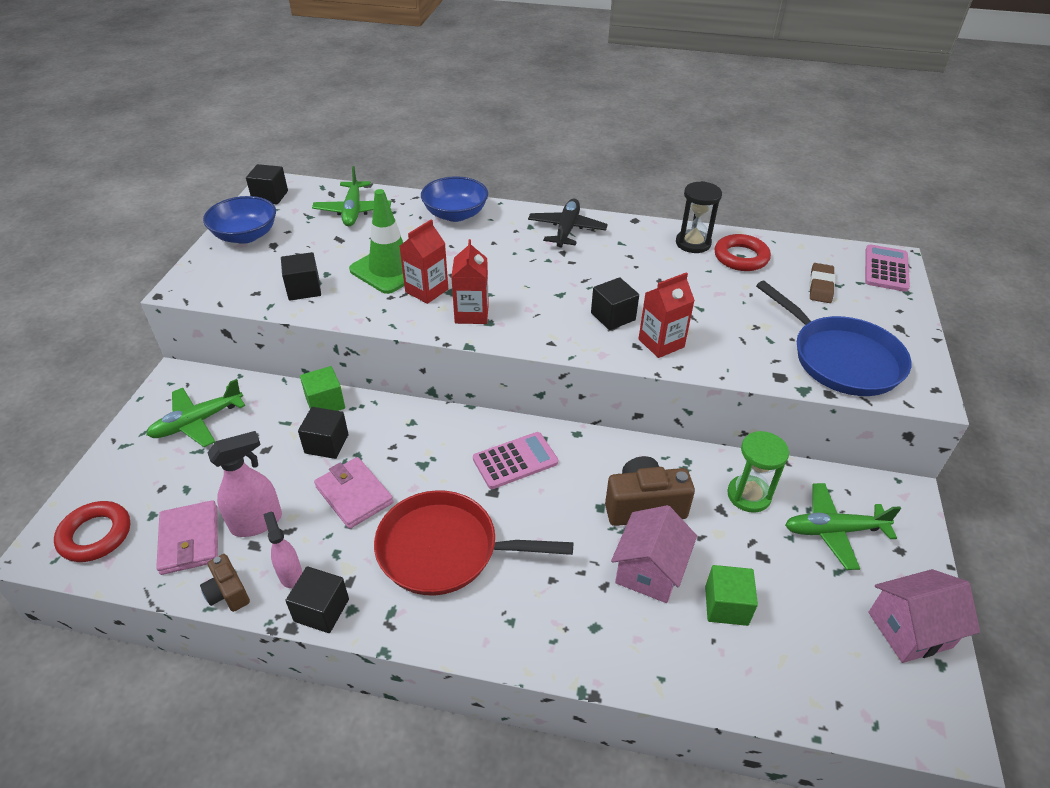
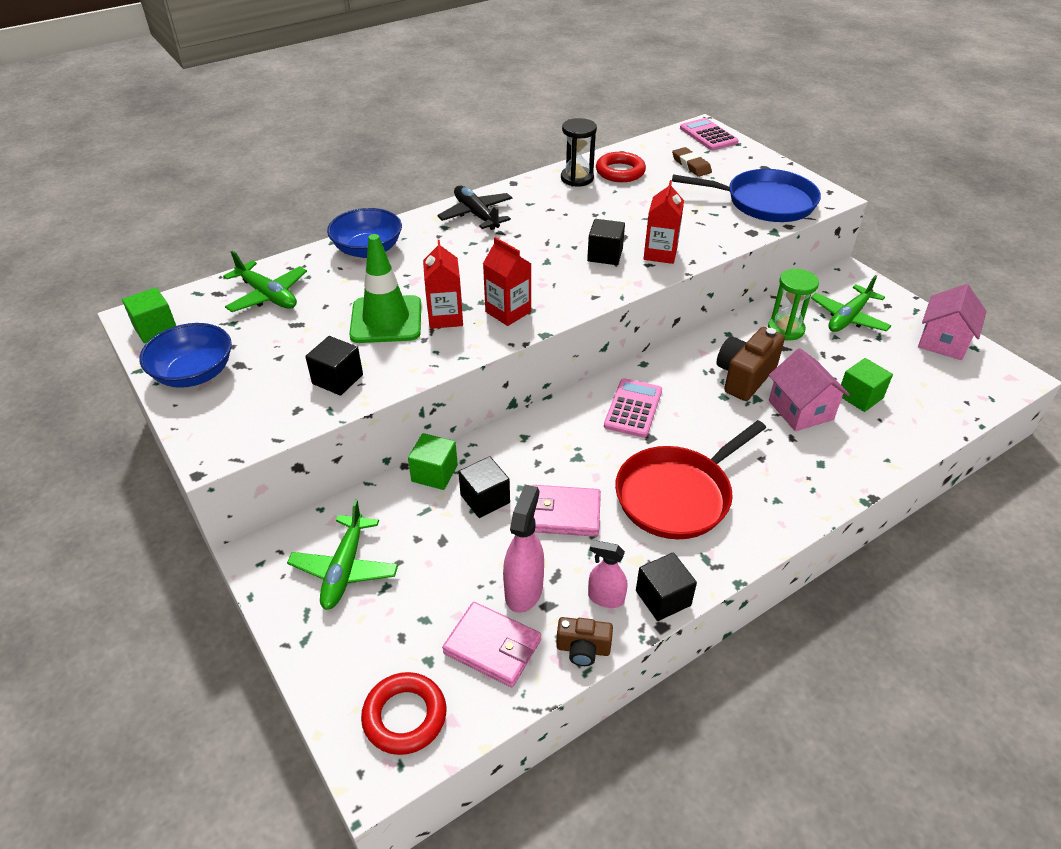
camera: 45 degrees left, 0 degrees up
(270, 196) = (155, 329): black cube -> green cube

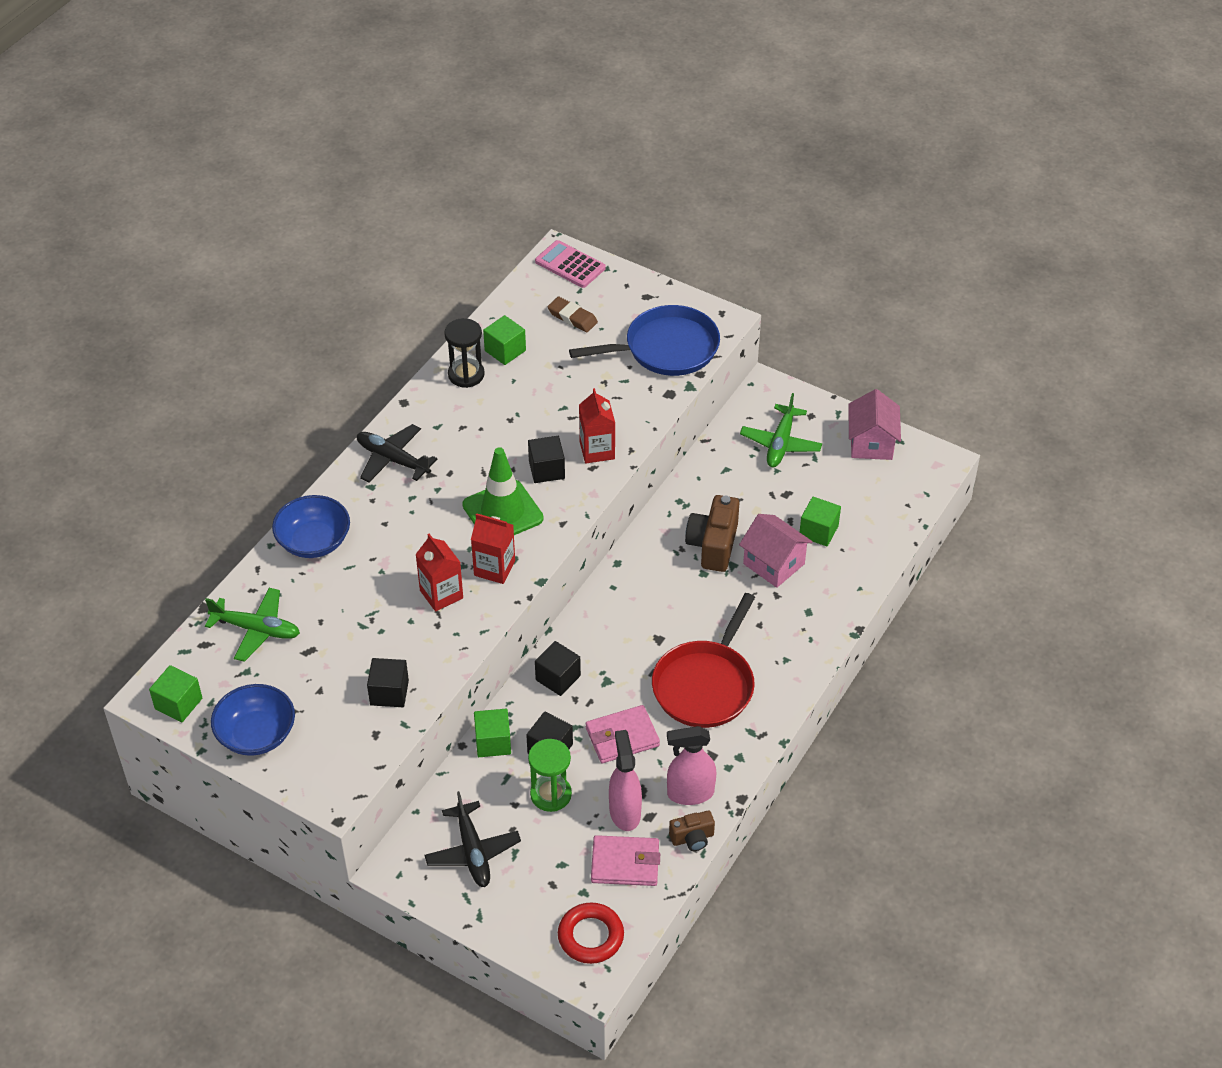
camera: 25 degrees left, 5 degrees up
(345, 569) = (473, 852): green plane -> black plane
(386, 320) = (389, 616): green traffic cone -> green traffic cone (503, 512)
(605, 598) = (690, 793): pink spray bottle -> pink spray bottle, size x1.53
(620, 172) = (505, 350): red ring -> green cube
(633, 408) = (630, 614): pink calculator -> none
(663, 598) = (732, 776): black cube -> black cube (558, 678)
(786, 329) = (729, 477): green hourglass -> green hourglass (551, 794)

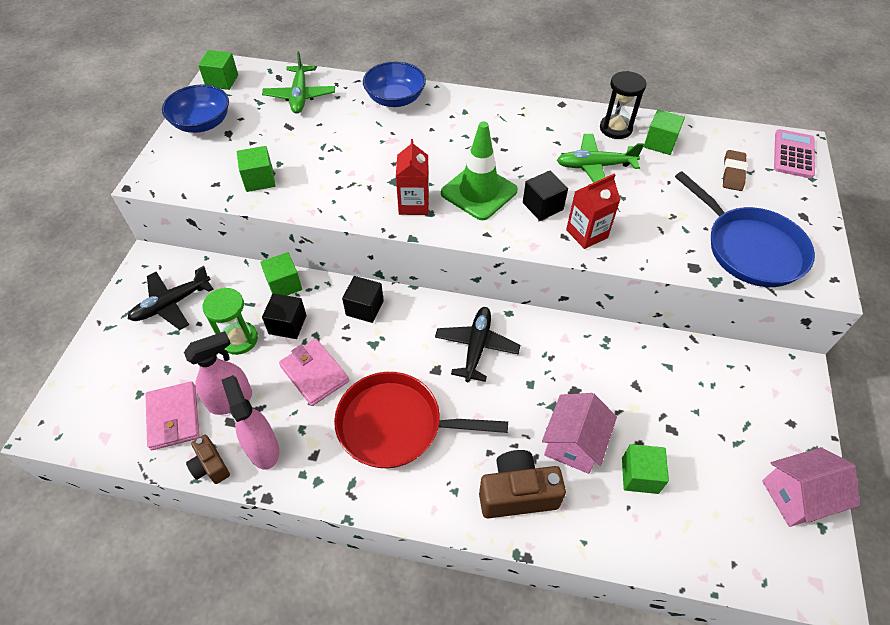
camera: 70 degrees right, 5 degrees up
(389, 692) = (259, 180): black cube -> green cube
(392, 459) = (498, 115): black plane -> black plane (476, 347)
(441, 594) = (372, 180): red carton -> none
(590, 936) = (91, 413): red ring -> none
(713, 545) = (568, 382): brown camera -> brown camera (517, 493)
(780, 443) = (734, 405): green plane -> green plane (595, 166)

